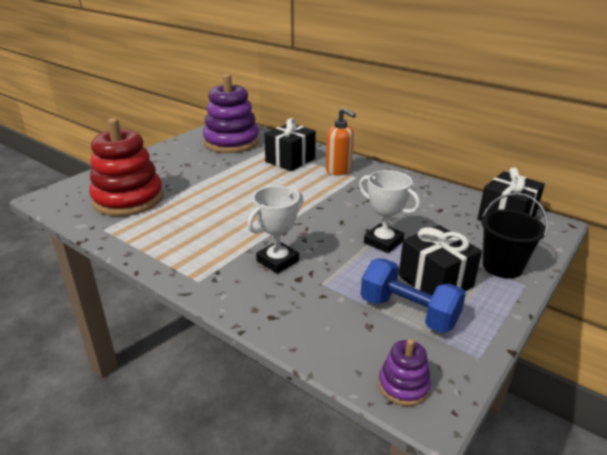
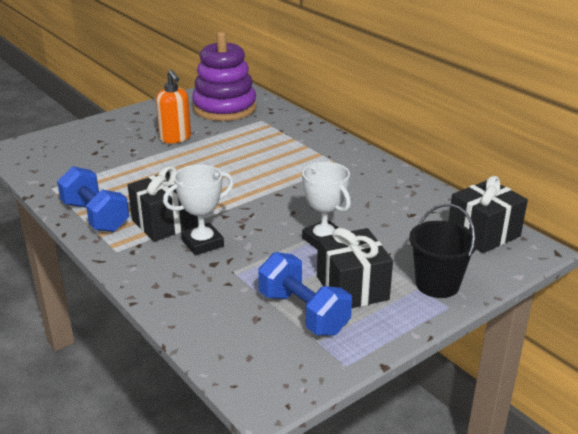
camera: 15 degrees right, 0 degrees up
(128, 199) = (88, 160): red stacking toy -> none
(161, 251) = (95, 217): none -> blue dumbbell
(290, 160) = (277, 137): black gift -> black gift (166, 223)
(339, 170) = (325, 155): orange soap dispenser -> orange soap dispenser (175, 138)
(403, 386) = (255, 375): purple stacking toy -> none

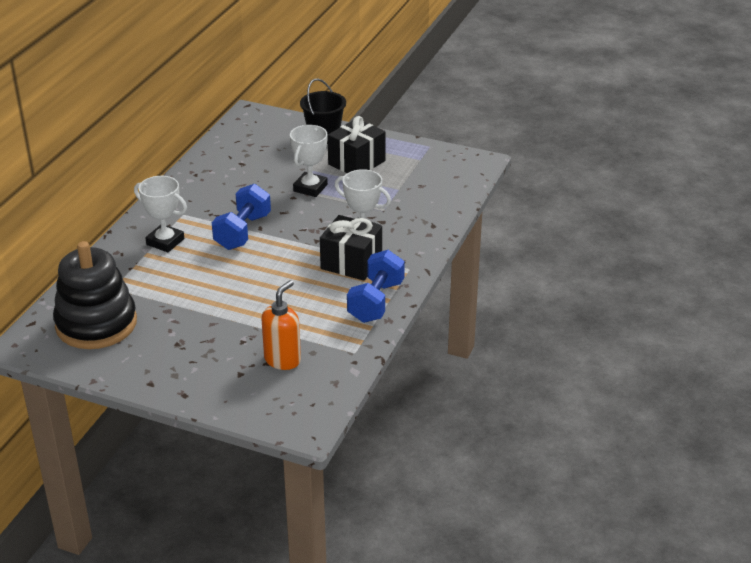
camera: 120 degrees left, 5 degrees up
(175, 138) = (197, 325): orange soap dispenser -> orange soap dispenser (282, 360)
(224, 108) = (96, 324): purple stacking toy -> black stacking toy
(303, 149) = (165, 242): none -> white trophy
(303, 313) = (399, 171): blue dumbbell -> blue dumbbell (242, 232)
(483, 233) = (245, 132): black gift -> none

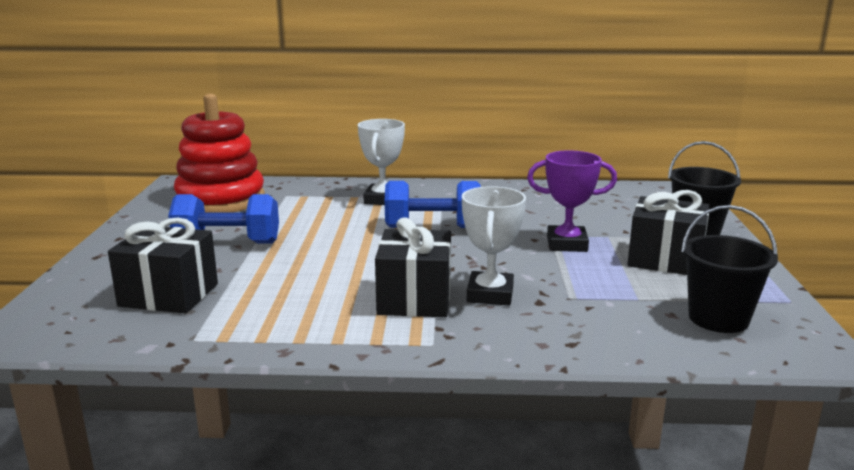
camera: 70 degrees right, 15 degrees down
(96, 324) = (221, 200): black stacking toy -> red stacking toy
(282, 360) = (169, 295): orange soap dispenser -> black gift
(310, 188) = (567, 244): white trophy -> purple trophy
(376, 302) = (327, 333): blue dumbbell -> blue dumbbell (227, 243)
(434, 174) = (718, 319): none -> black bucket

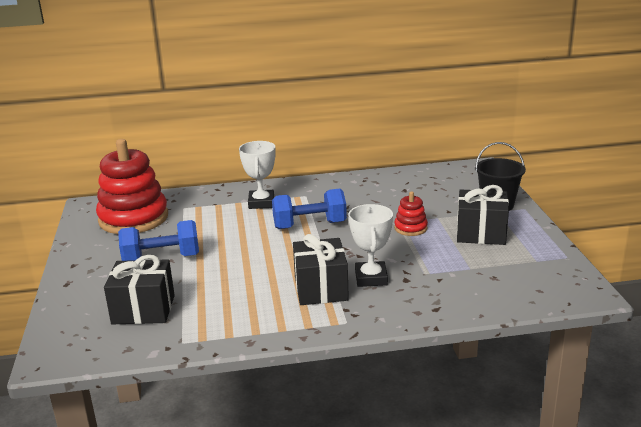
camera: 10 degrees left, 5 degrees up
(567, 244) = (410, 228): purple trophy -> red stacking toy
(718, 319) = (524, 277): black bucket -> none

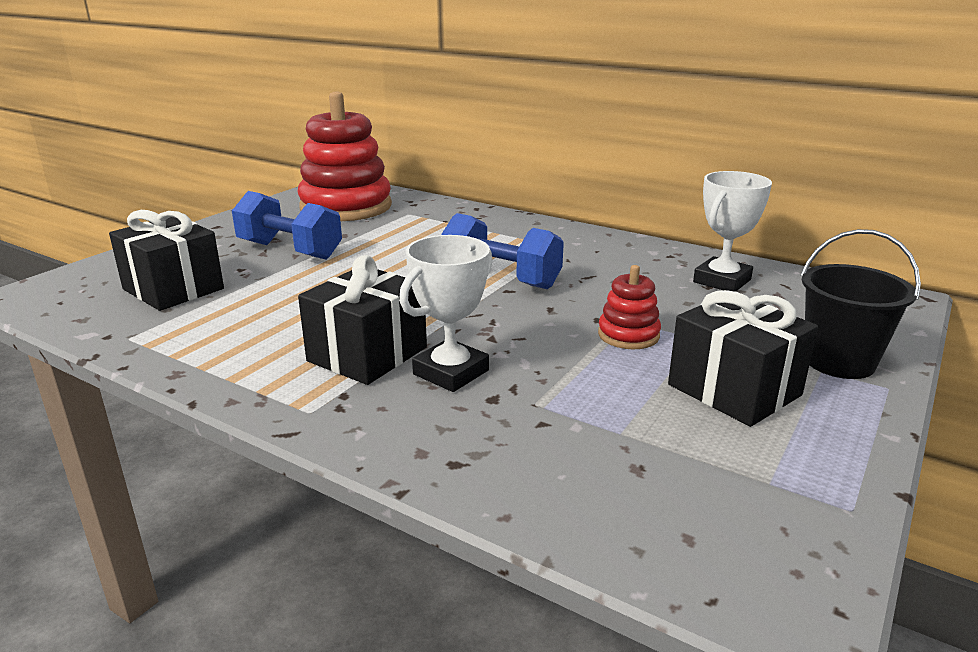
camera: 40 degrees right, 0 degrees up
(261, 203) = (494, 236): white trophy -> white trophy (722, 281)

